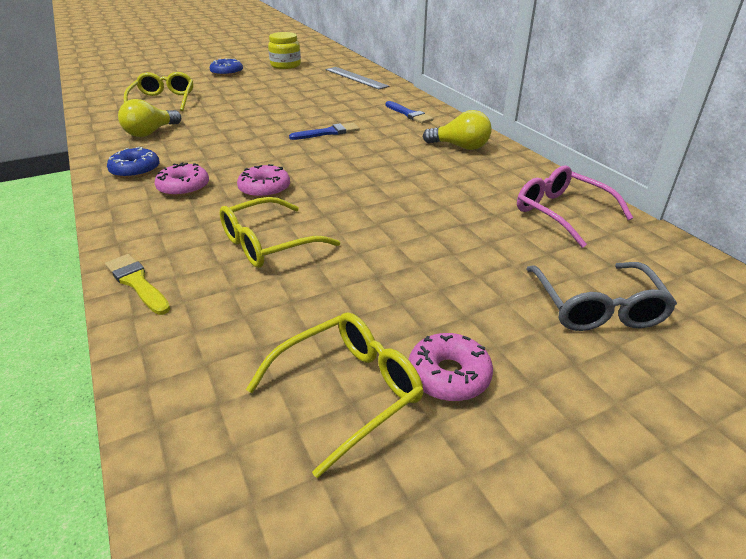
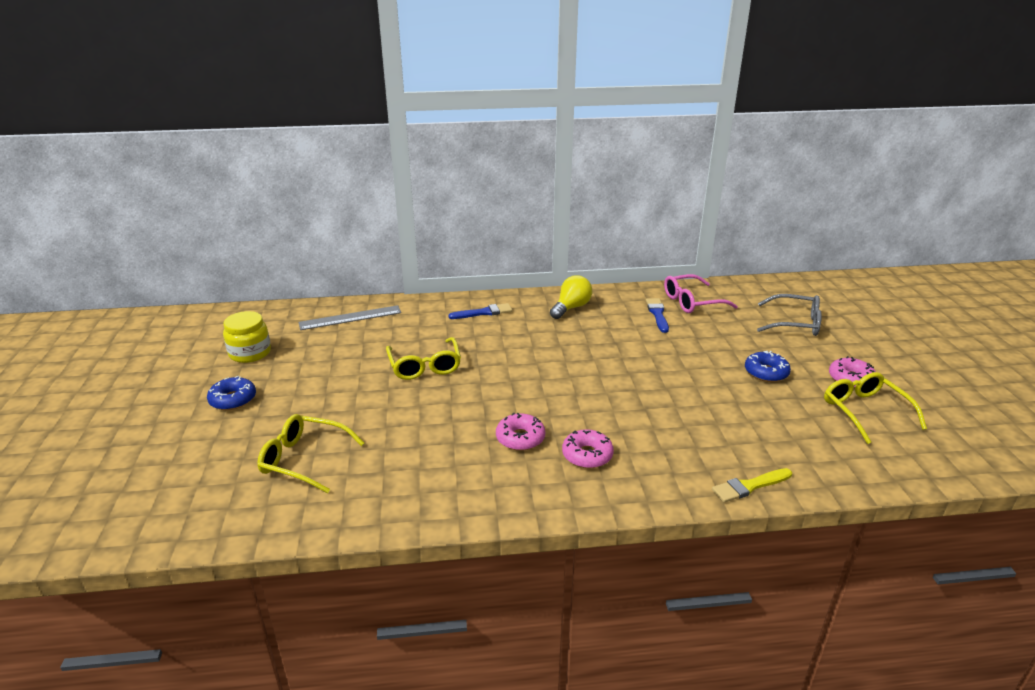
camera: 70 degrees left, 5 degrees down
(135, 170) = (530, 486): blue donut -> blue donut (766, 372)
(150, 133) = (421, 473): yellow light bulb -> none
(264, 189) = (609, 410): pink donut -> pink donut (520, 438)
(268, 244) = (704, 419): yellow glasses -> yellow glasses (425, 366)
(328, 132) = (500, 360): blue brush -> blue brush (657, 314)

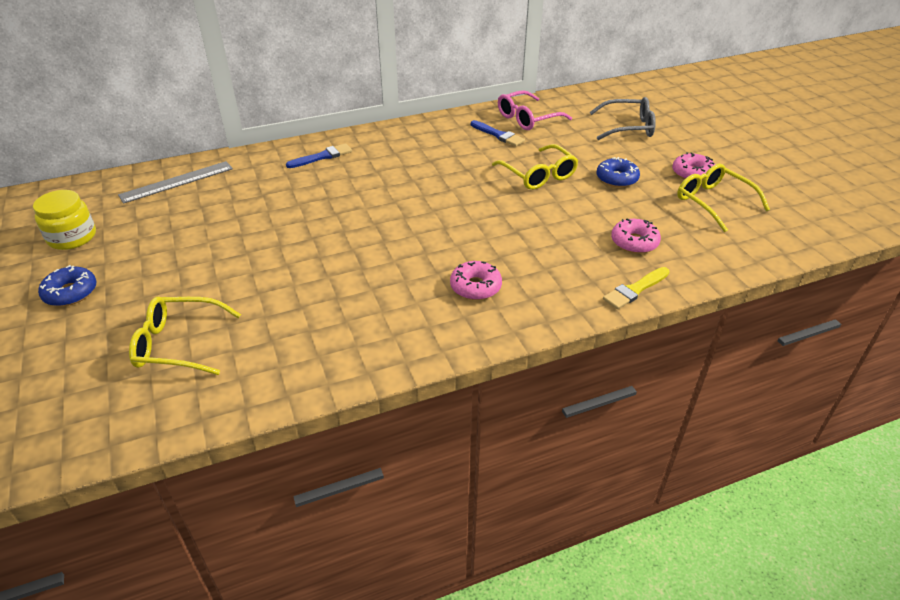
camera: 15 degrees left, 10 degrees up
(425, 366) = (278, 222): yellow glasses -> yellow glasses (538, 175)
(520, 438) = (404, 281): pink donut -> pink donut (634, 242)
(571, 308) = (411, 140): yellow light bulb -> none
(657, 314) = (498, 135): blue brush -> blue brush turned 150 degrees clockwise

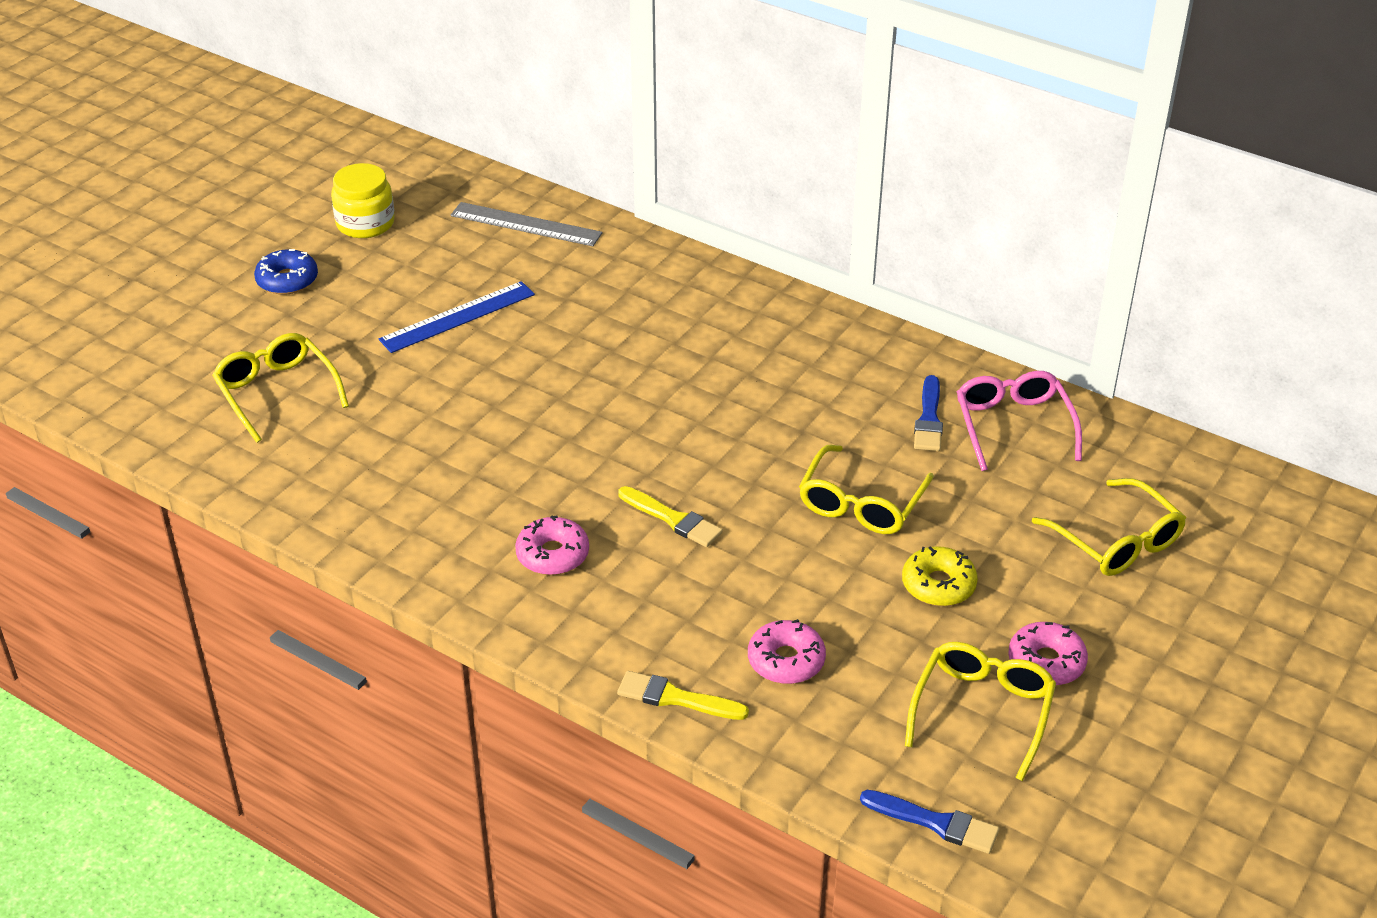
camera: 55 degrees right, 0 degrees up
(219, 238) = (457, 317): none -> blue ruler
(322, 156) = (695, 297): blue brush -> blue brush (935, 823)
(490, 233) = (673, 519): none -> yellow brush
(527, 118) = (1013, 425): pink glasses -> pink glasses turned 60 degrees clockwise
(616, 179) = (938, 585): blue donut -> yellow donut
(628, 127) = (1117, 542): grey glasses -> yellow glasses

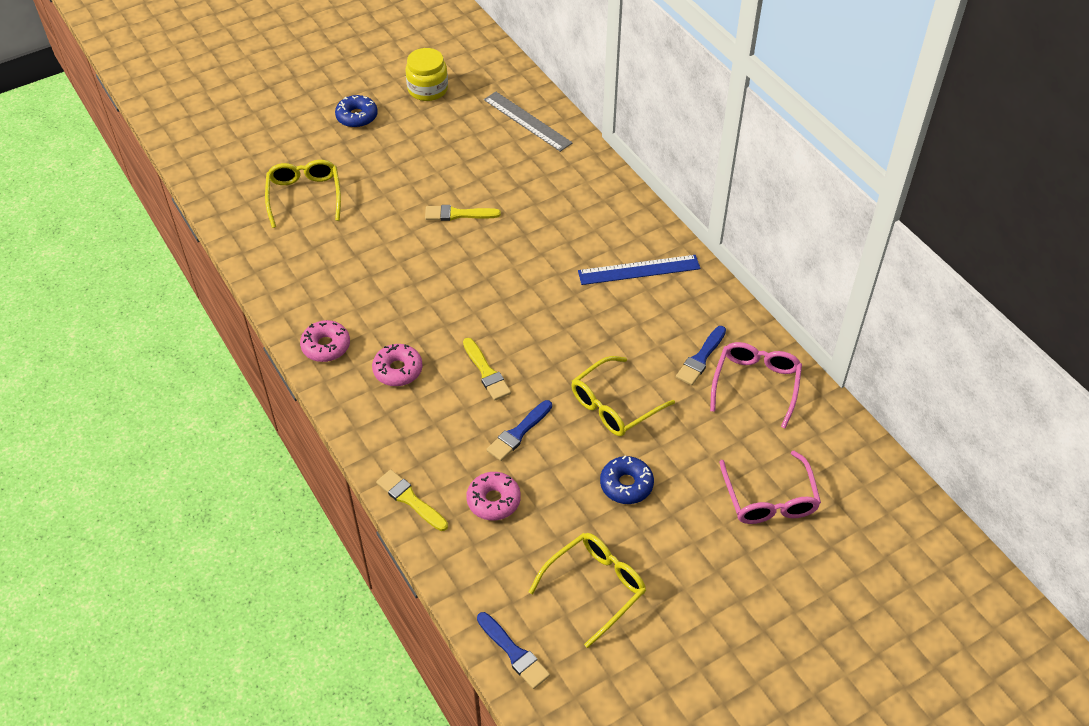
camera: 25 degrees right, 10 degrees up
(457, 317) = (443, 177): blue ruler -> blue ruler (639, 270)
(508, 353) = (458, 214): none -> yellow brush
(763, 574) = (518, 433): none -> blue brush
(938, 585) = (626, 485): yellow donut -> blue donut
(1046, 662) = (661, 569): pink donut -> pink donut (326, 346)
(1117, 542) = (769, 499): yellow glasses -> pink glasses

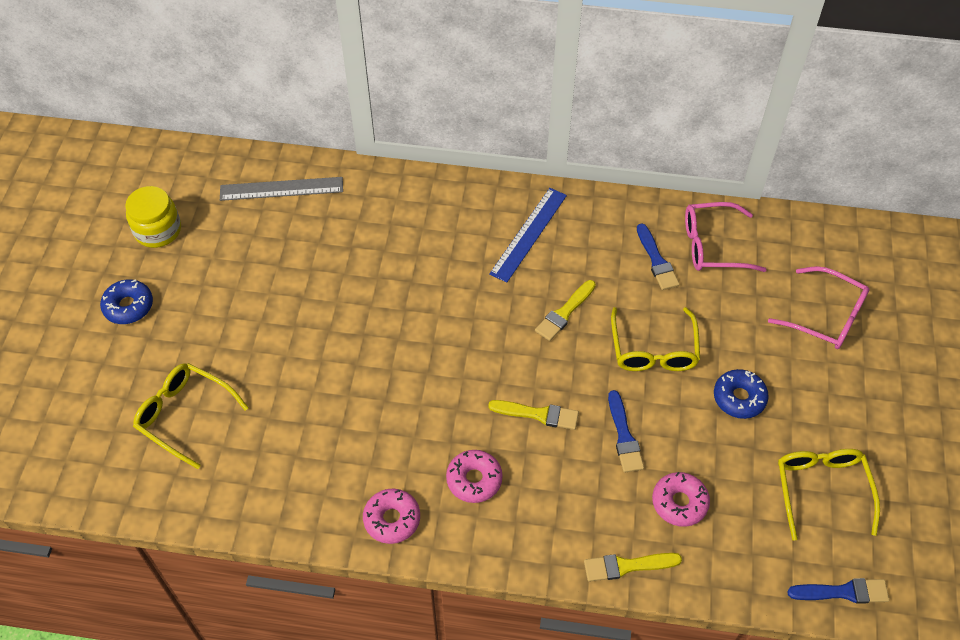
camera: 50 degrees left, 5 degrees up
(458, 214) = (337, 312): yellow brush -> yellow brush (564, 313)
(756, 384) = (712, 245): pink glasses -> pink glasses turned 60 degrees counterclockwise

